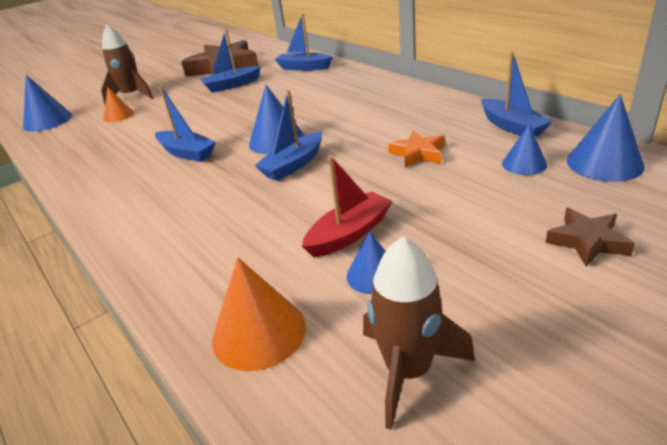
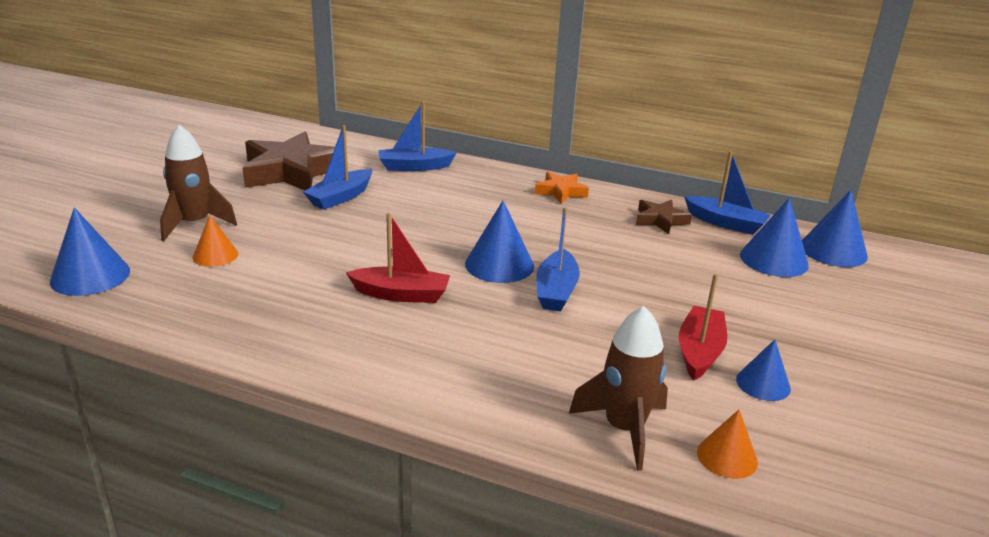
camera: 35 degrees left, 5 degrees down
(187, 153) = (401, 294): blue boat -> red boat
(259, 332) = (727, 457): orange cone -> orange cone, size x0.63
(408, 370) = (873, 450): brown rocket -> brown rocket (624, 429)
(418, 154) = (671, 261): orange star -> orange star (561, 192)
(524, 164) = (774, 259): blue cone -> blue cone, size x1.59
(587, 241) = (886, 320): brown star -> brown star (660, 220)

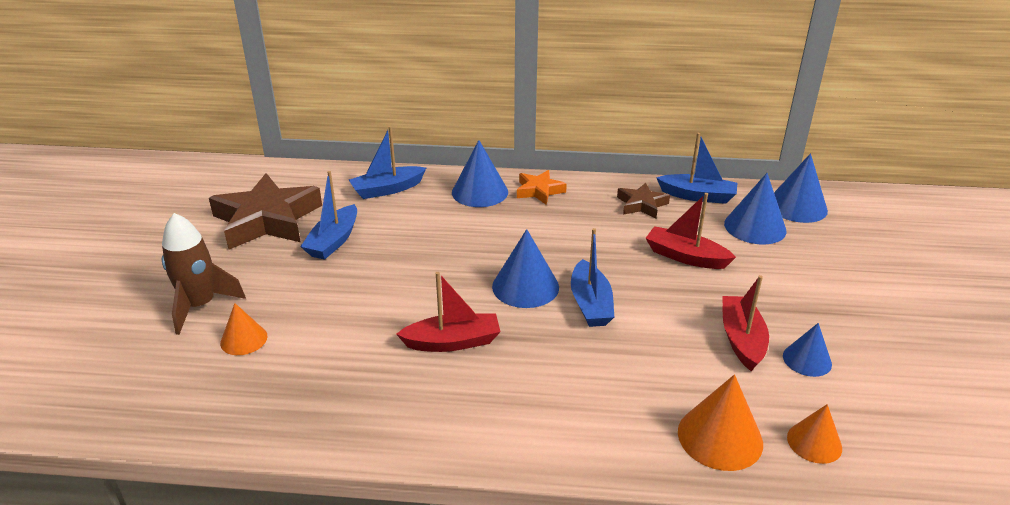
camera: 15 degrees left, 5 degrees up
(90, 276) = (123, 396): blue cone -> blue cone (479, 192)
(624, 429) = (720, 437): brown rocket -> orange cone
(681, 271) = (685, 257): none -> red boat

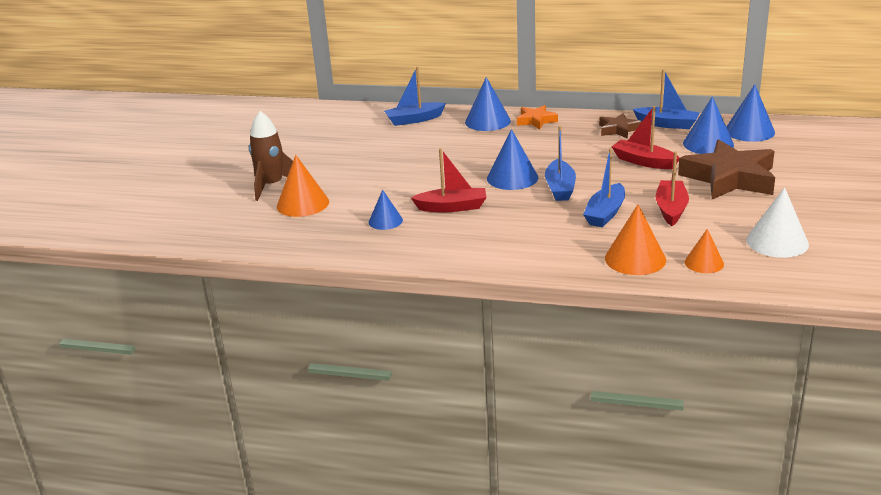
camera: 10 degrees right, 5 degrees down
(244, 339) = (302, 204): orange cone -> orange cone, size x1.59
(267, 220) = (320, 138): brown star -> brown star (729, 178)
(333, 241) = (370, 150): blue boat -> blue boat (605, 213)
(807, 360) = (717, 221): blue cone -> blue cone (385, 221)
(895, 398) = (777, 242): none -> white cone

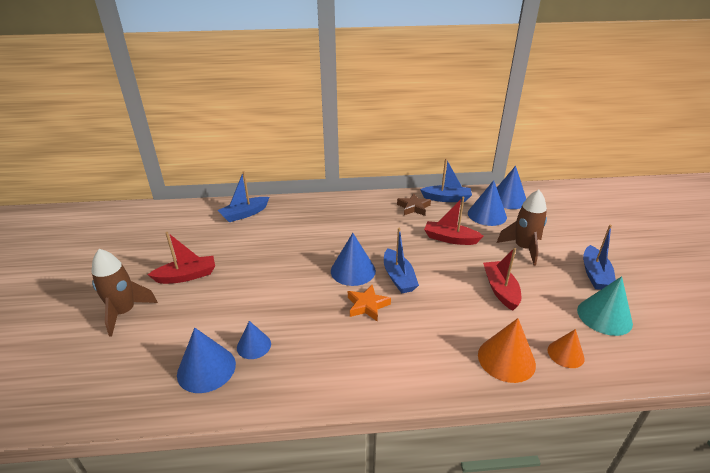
camera: 20 degrees left, 5 degrees up
(302, 204) = (161, 333): orange cone -> none
(452, 207) = (313, 316): red boat -> red boat (186, 276)
(487, 121) = (307, 209): blue cone -> blue cone (206, 369)
(536, 121) = (346, 205): orange star -> orange star (367, 305)
(605, 213) = (451, 303): blue boat -> blue boat (595, 274)
(729, 178) = (523, 248): brown star -> brown rocket
(777, 242) = (604, 316): white cone -> turquoise cone

